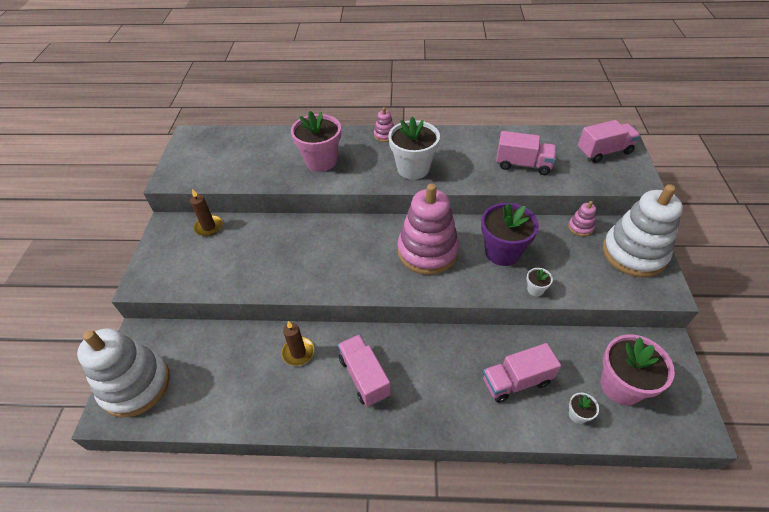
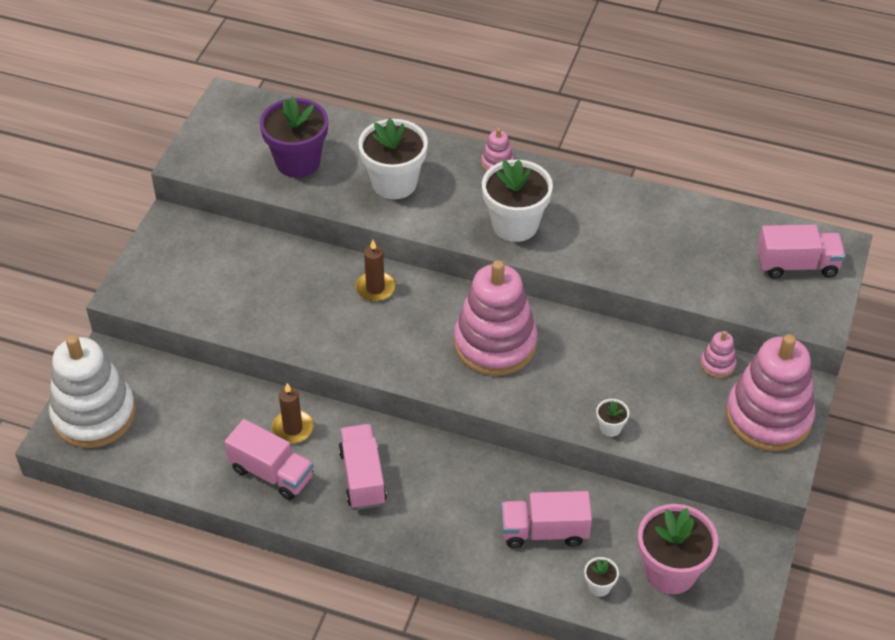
camera: 15 degrees right, 0 degrees up
(209, 227) = (223, 238): brown candle -> brown candle (375, 288)
(321, 161) = (394, 183): pink flower pot -> white flower pot
(502, 252) = (593, 370): purple flower pot -> purple flower pot (298, 162)
(523, 164) = (670, 256): pink truck -> pink truck (272, 473)
(633, 253) = (768, 417): white stacking toy -> pink stacking toy

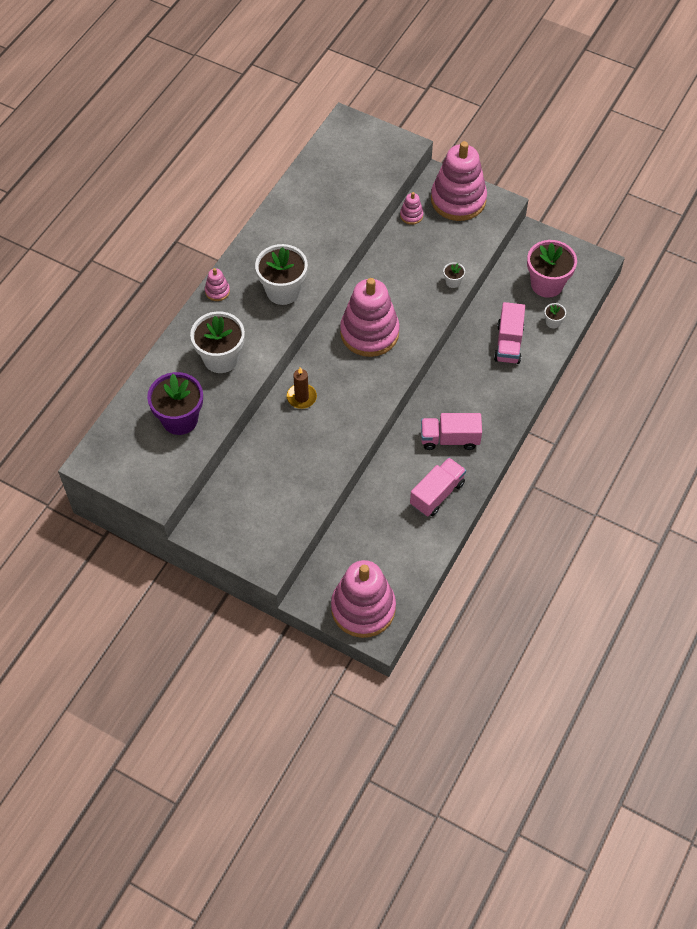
camera: 80 degrees left, 10 degrees up
(94, 415) = (363, 608): white stacking toy -> pink stacking toy
(293, 428) = (400, 477): brown candle -> none
(797, 265) = (357, 146): pink truck -> none

